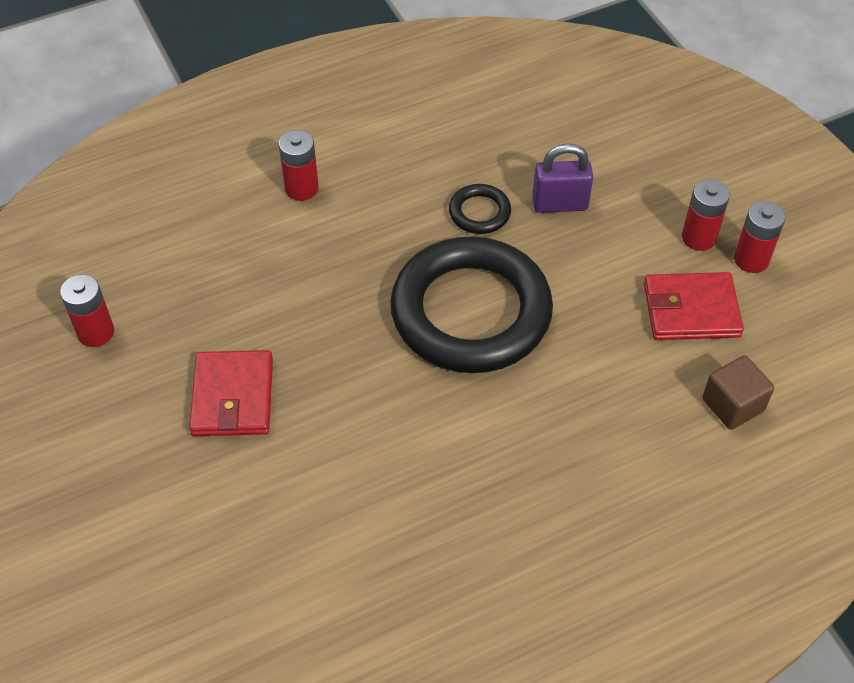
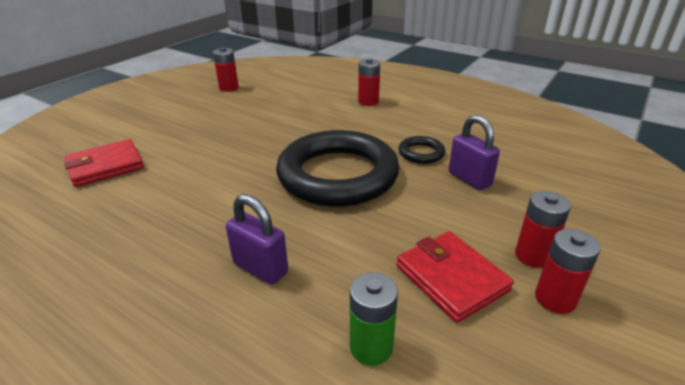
camera: 60 degrees right, 20 degrees down
(233, 397) = (212, 126): red wallet -> red wallet (106, 166)
(593, 446) = (260, 268): none -> purple padlock
(732, 405) = (371, 347): brown cube -> green battery

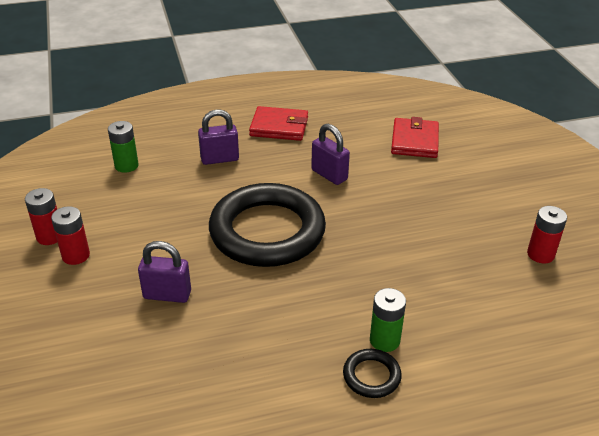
camera: 130 degrees right, 5 degrees up
(215, 184) = (329, 175): none -> purple padlock
(368, 102) = (384, 340): red battery -> green battery
(421, 153) = (235, 298): black ring -> black ring (371, 376)
(451, 278) = (115, 213): red wallet -> red wallet (279, 127)

